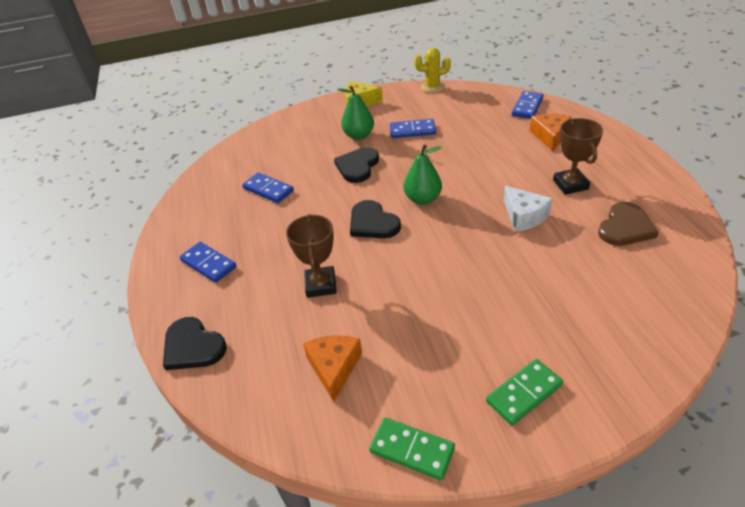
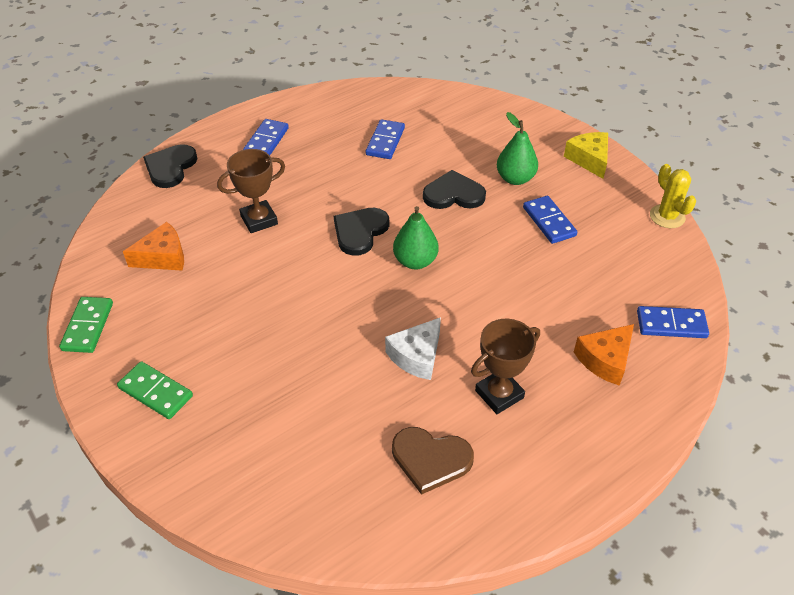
camera: 65 degrees right, 5 degrees up
(550, 136) = (605, 360): orange cheese -> orange cheese turned 150 degrees clockwise

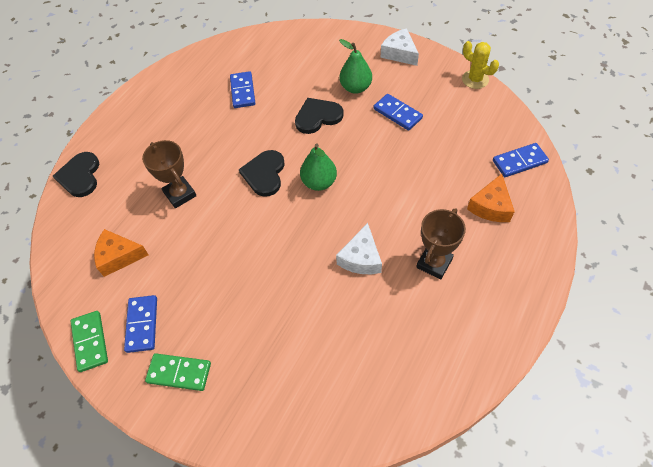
camera: 20 degrees left, 10 degrees up
(163, 257) = (119, 256): orange cheese -> orange cheese turned 135 degrees counterclockwise
(259, 220) = (180, 194): brown trophy -> brown trophy turned 75 degrees counterclockwise
(266, 141) = (147, 124): blue domino -> blue domino (142, 324)
(430, 459) = (414, 334): brown heart -> none
(589, 159) = (399, 53): yellow cheese -> white cheese

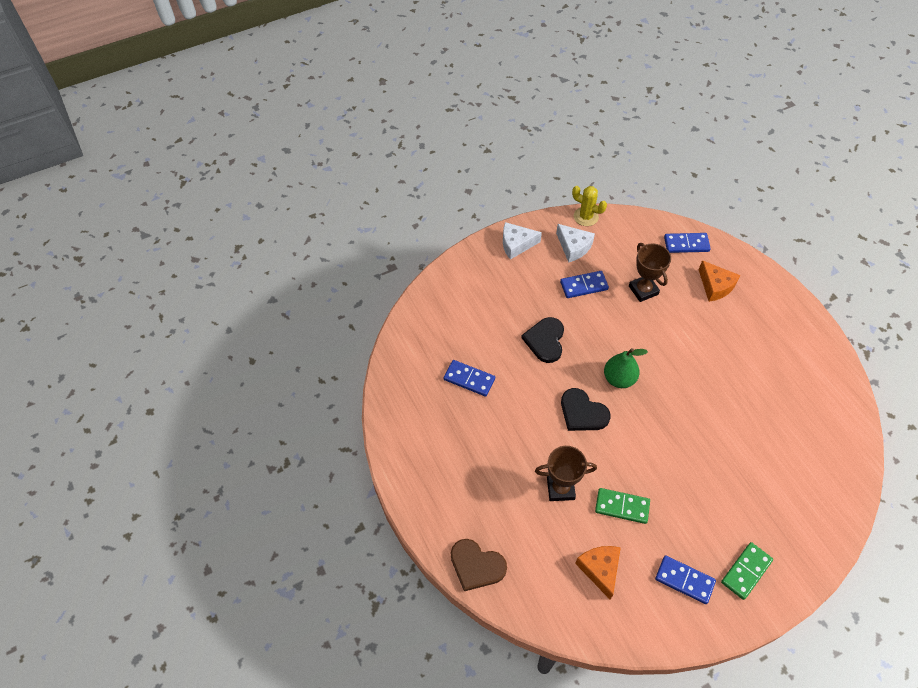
camera: 60 degrees left, 0 degrees up
(80, 176) = (476, 565): black heart -> brown heart
(90, 342) = (679, 630): green domino -> green domino (622, 507)
(119, 256) = (600, 569): orange cheese -> orange cheese turned 135 degrees clockwise
(355, 88) = (532, 296): green pear -> none
(361, 258) = (711, 392): white cheese -> white cheese (573, 247)
(434, 263) = (744, 350): brown trophy -> brown trophy (643, 290)
(475, 79) = (585, 217): yellow cactus -> yellow cactus turned 45 degrees clockwise
(519, 161) = (686, 244): blue domino -> blue domino turned 75 degrees clockwise

